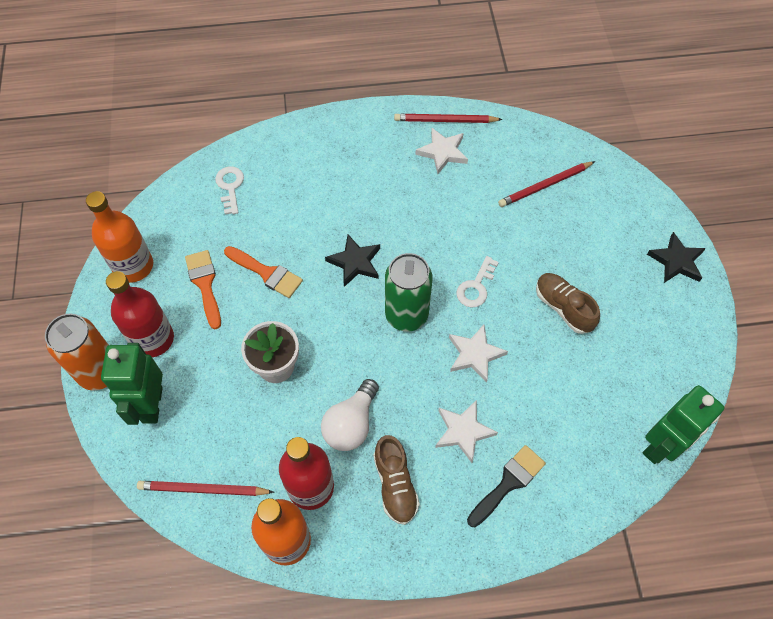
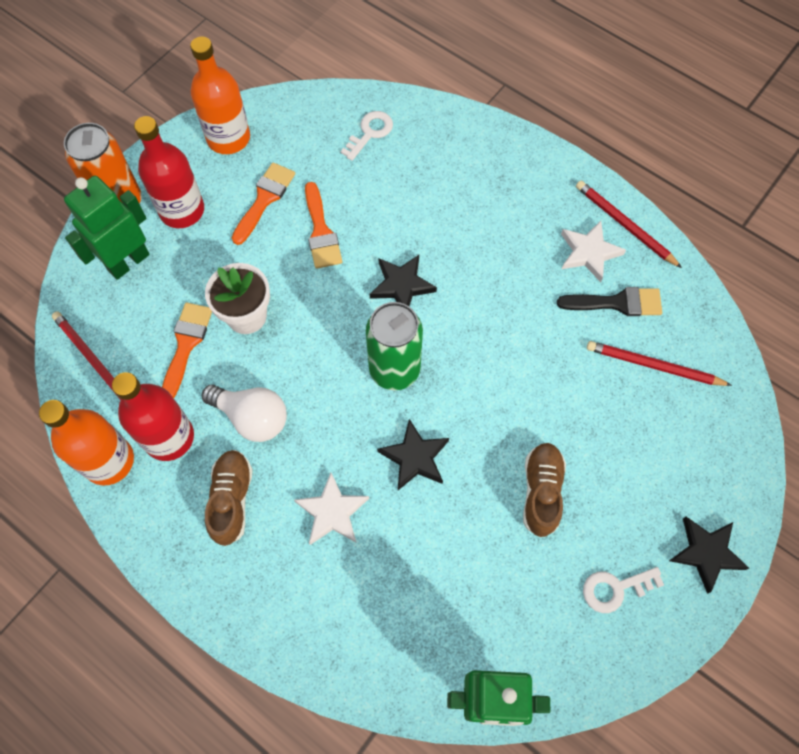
camera: 45 degrees right, 5 degrees up
(255, 420) = (186, 344): none -> orange brush
(351, 424) = (252, 417): white light bulb -> white light bulb turned 135 degrees counterclockwise
(395, 484) = (231, 500): brown shoe -> brown shoe turned 150 degrees clockwise
(475, 354) = (415, 457): white star -> black star
(476, 287) = (482, 400): white key -> white key (615, 589)
(508, 483) = (321, 591): black brush -> black brush (617, 303)

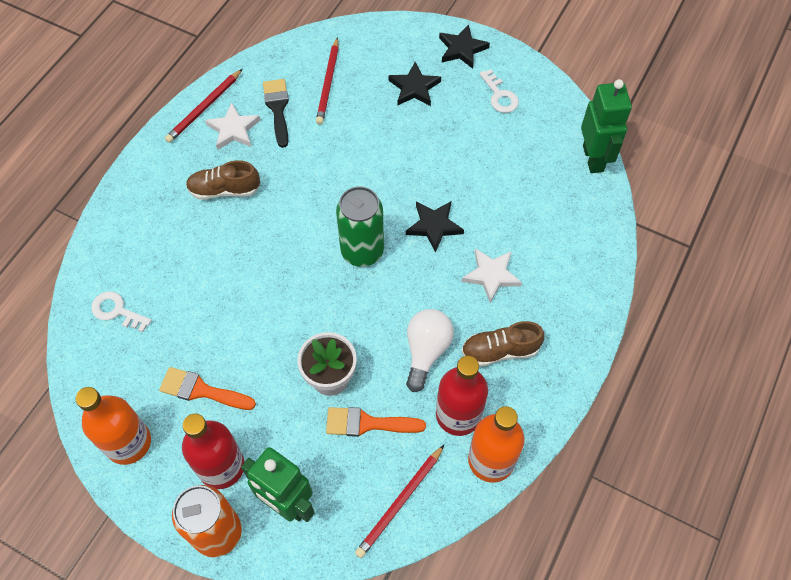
camera: 100 degrees left, 5 degrees down
(321, 232) = (234, 333): orange brush -> none
(402, 285) = (282, 258): black star -> black star (414, 88)
(541, 492) = (442, 143): brown shoe -> brown shoe (224, 190)

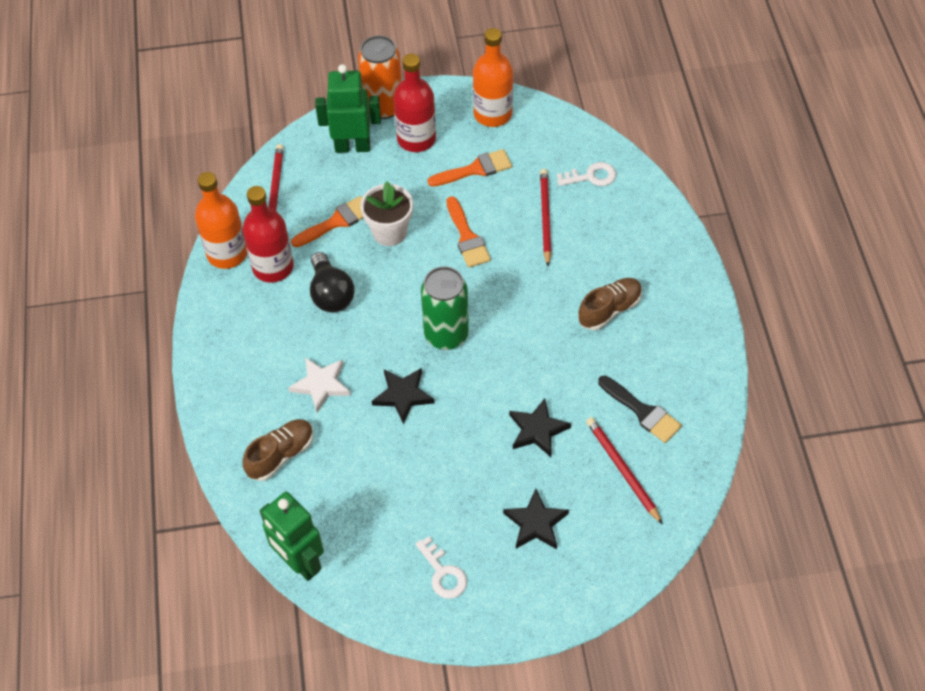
camera: 145 degrees right, 5 degrees down
(204, 108) = (707, 368): red pencil -> red pencil (545, 217)
(233, 129) = (659, 365): white star -> none
(270, 326) = (467, 237): none -> orange brush
(426, 351) = (331, 294): white light bulb -> black light bulb
(462, 49) = (526, 605): black star -> black star (537, 430)
(500, 96) = (443, 573): white key -> white key turned 150 degrees counterclockwise
(500, 350) = (272, 330): brown shoe -> brown shoe (281, 455)

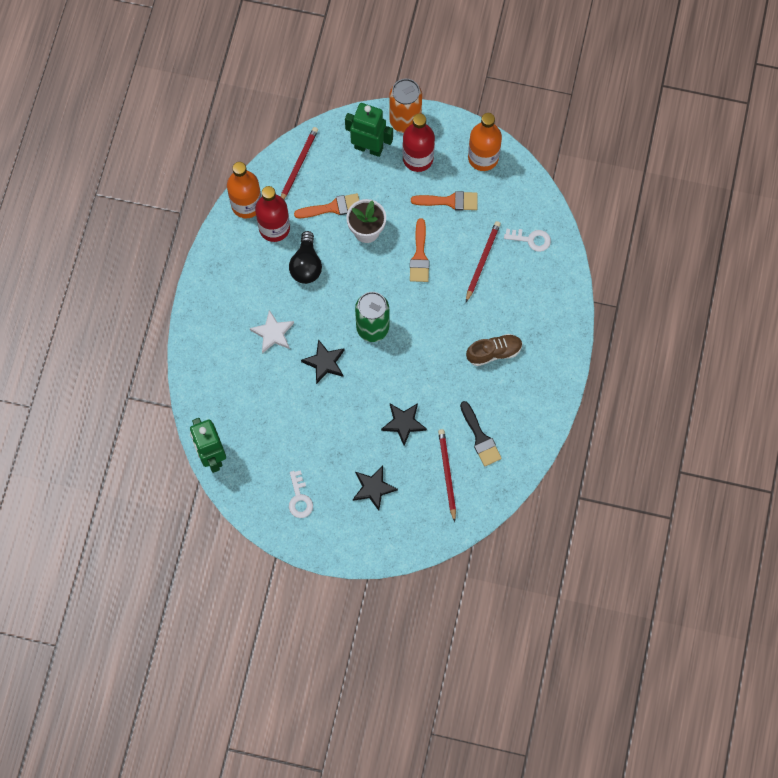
camera: 20 degrees right, 15 degrees up
(281, 455) = (227, 375): brown shoe -> none

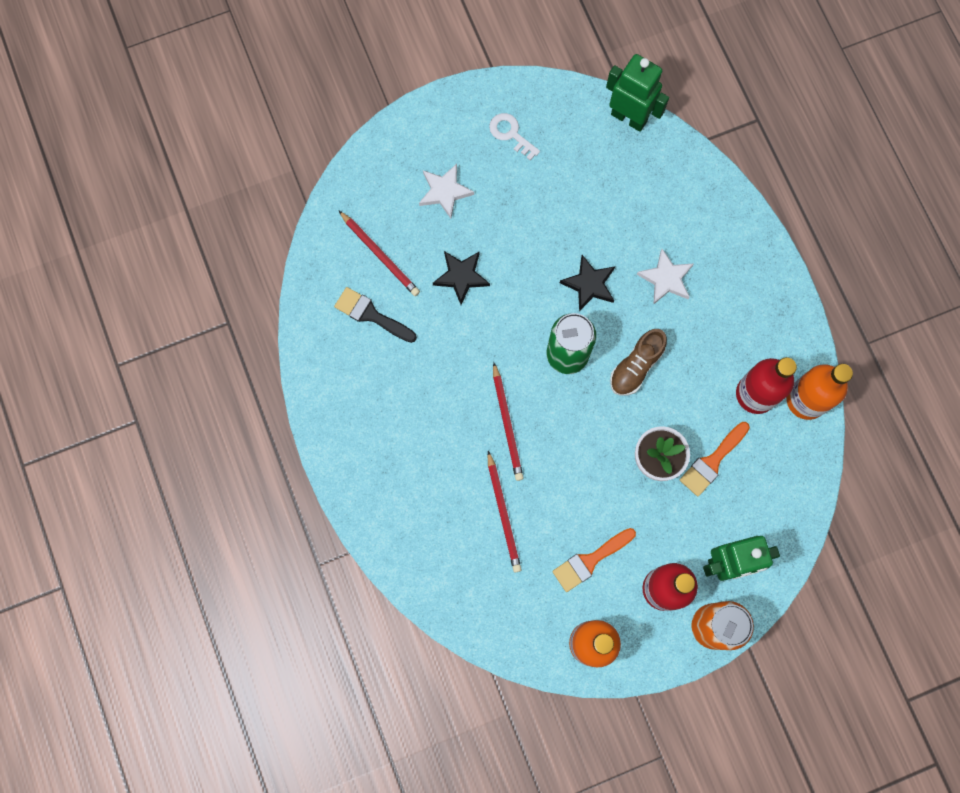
camera: 145 degrees right, 5 degrees up
(298, 165) = (788, 485): red pencil -> red pencil (507, 424)
(306, 265) = (689, 376): black light bulb -> none
(373, 488) = (444, 192): black star -> white star
(419, 256) = (576, 471): orange brush -> none
(494, 352) = (419, 416): brown shoe -> brown shoe (636, 366)
(531, 239) = (466, 578): white key -> none

